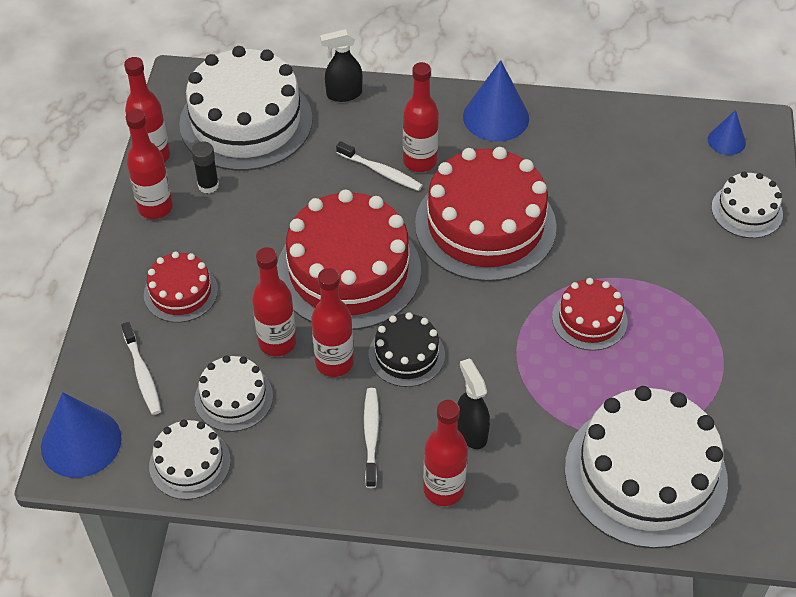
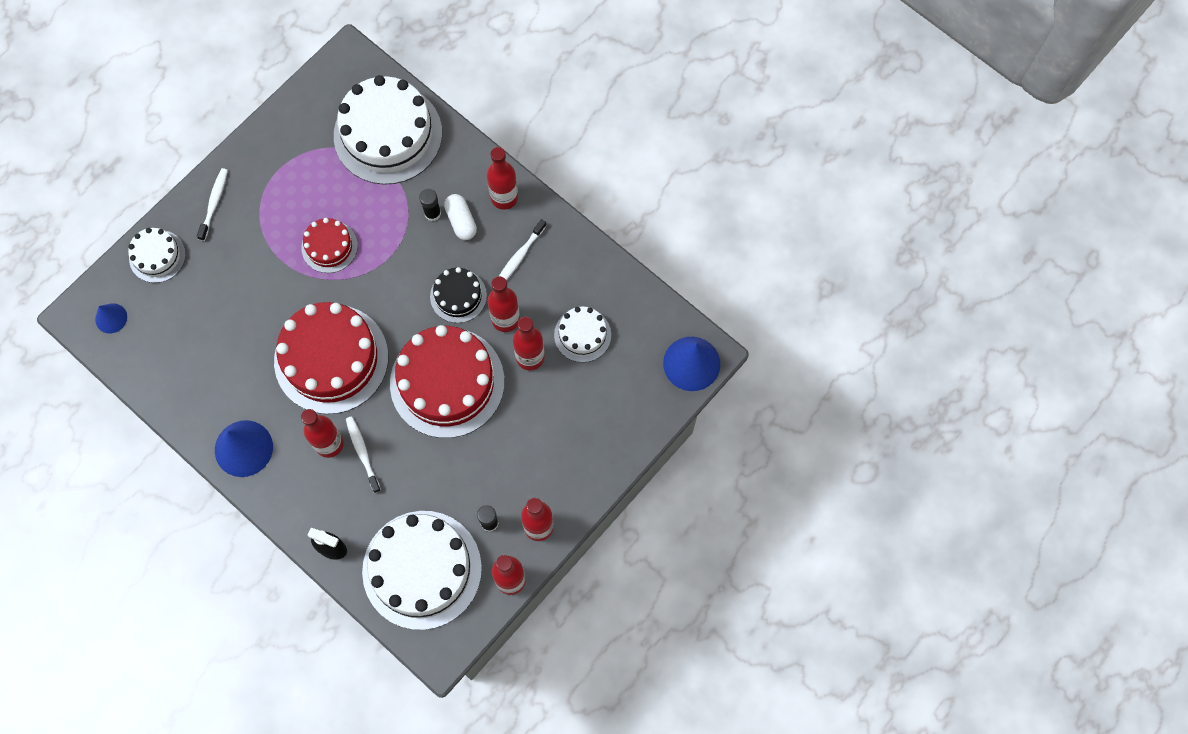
camera: 145 degrees left, 20 degrees up
(142, 374) = (627, 389): white toothbrush -> white toothbrush (214, 203)
(180, 292) = (566, 438): red cake -> none
(190, 463) = (635, 307): white cake -> none
(471, 432) = (461, 221): black spray bottle -> white capsule
(511, 420) = (432, 213): none -> black glue stick

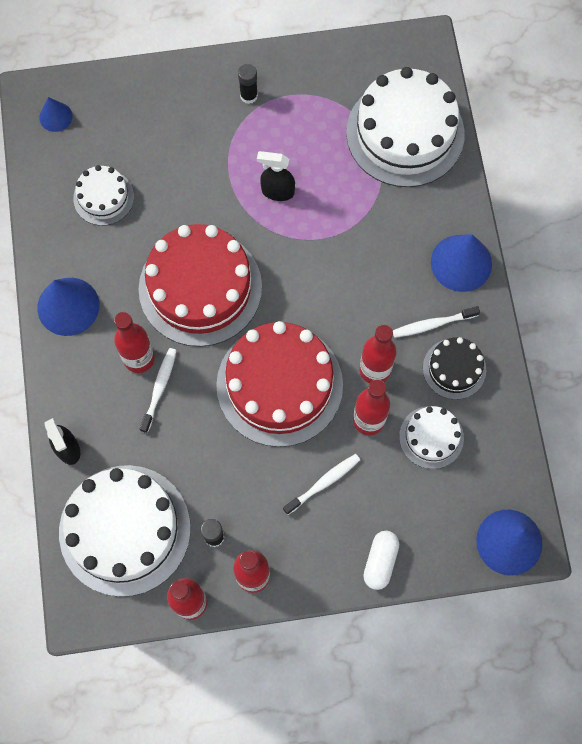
camera: 40 degrees right, 0 degrees up
(157, 256) = (133, 94): white cake -> white cake (103, 197)
(214, 203) = (214, 84): white toothbrush -> white toothbrush (323, 483)
(329, 246) = (277, 191): red cake -> black spray bottle
(432, 213) = (387, 229): black glue stick -> black glue stick (249, 96)
(458, 296) = (350, 317): black cake -> black cake (454, 368)
(461, 221) = (406, 255): white capsule -> white capsule (380, 561)
(504, 197) = (461, 263): red bottle -> blue cone

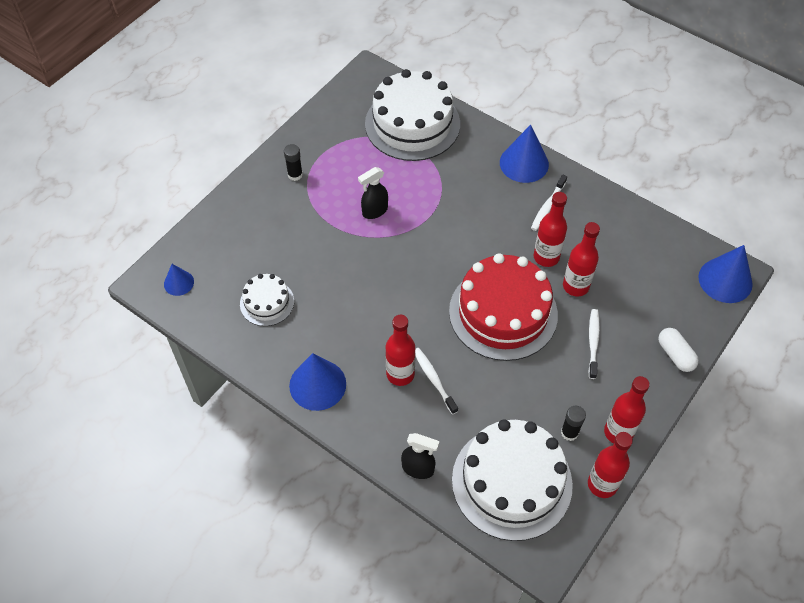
camera: 45 degrees left, 15 degrees down
(200, 288) = (390, 301): red cake -> none
(431, 437) = (619, 264): white cake -> none
(454, 368) = (587, 219): black cake -> none

